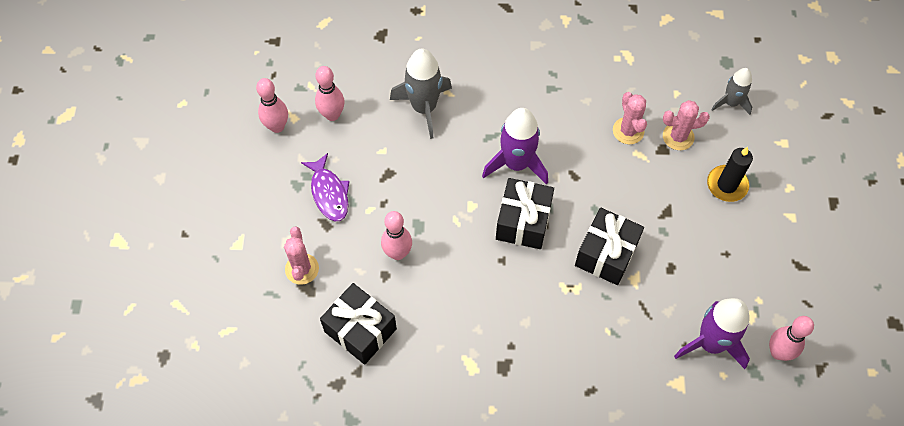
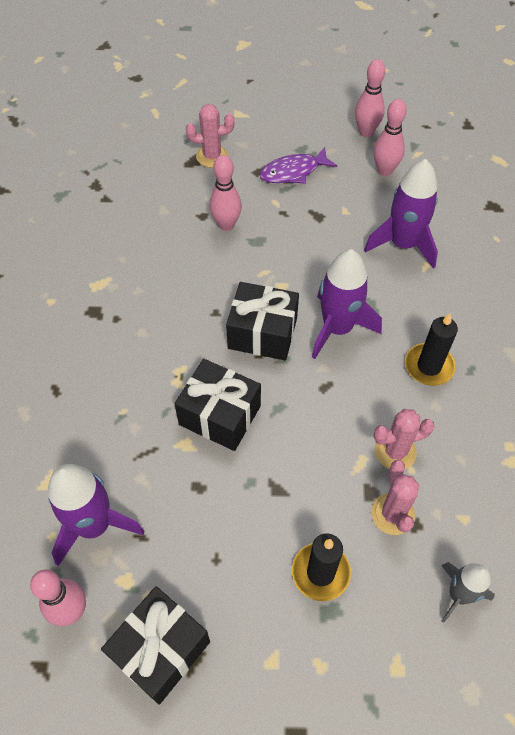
camera: 90 degrees right, 5 degrees down
(360, 330) = (146, 199): black gift -> black gift (160, 650)
(424, 108) = (403, 244): grey rocket -> purple rocket
(551, 101) = (429, 366): none -> black candle

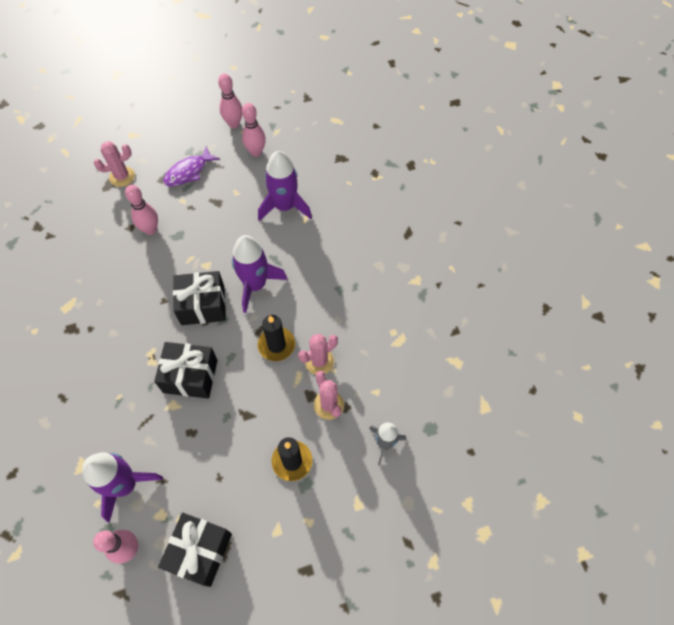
camera: 20 degrees left, 5 degrees up
(429, 366) = (326, 293): black candle -> black candle (276, 345)

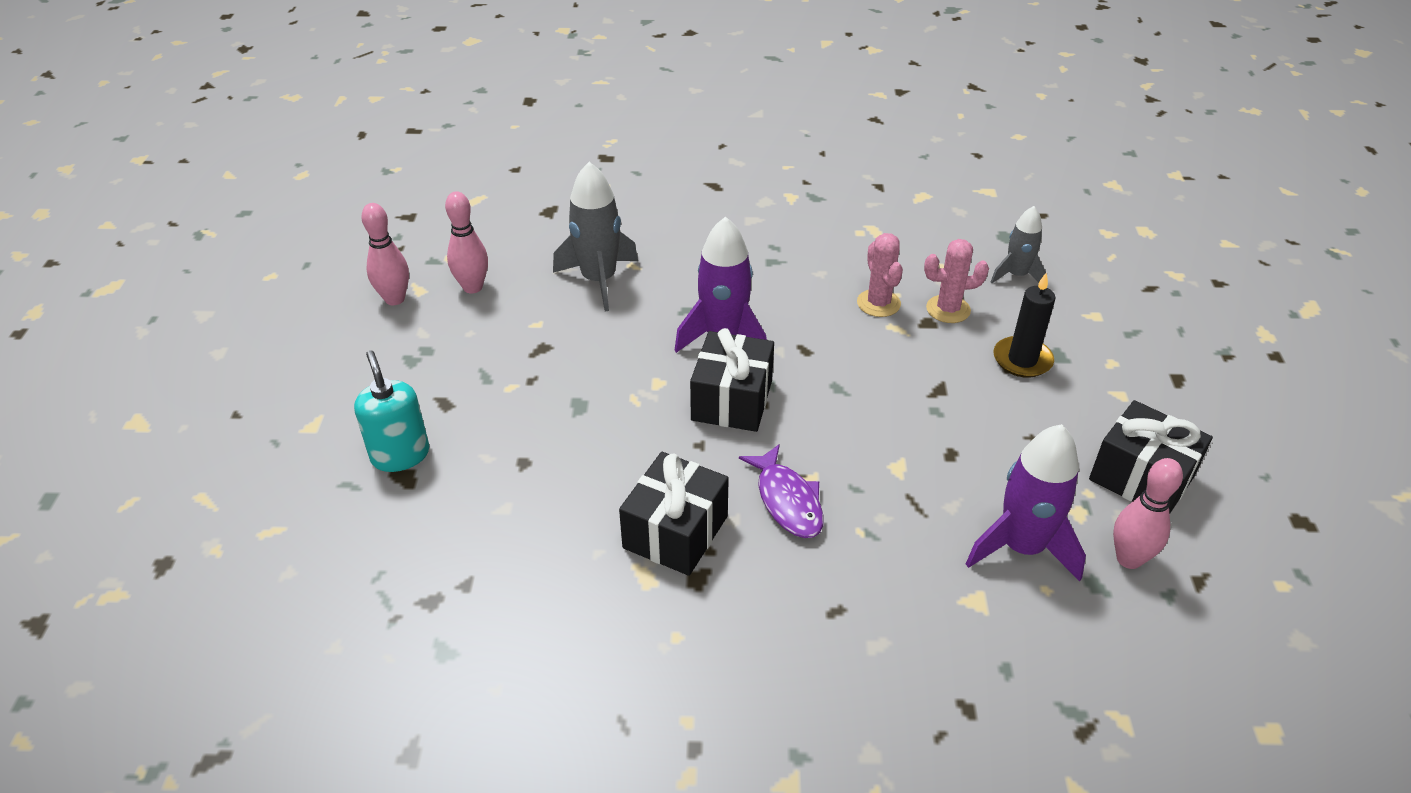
camera: 70 degrees left, 20 degrees down
(122, 176) = (400, 455): pink cactus -> turquoise soap dispenser
(150, 229) = (545, 436): pink bowling pin -> none
(188, 172) = (455, 368): purple fish -> purple fish (787, 500)
(190, 376) = (854, 437): black gift -> black gift (675, 532)
(276, 345) = (836, 337): black candle -> none
(284, 206) = (599, 280): purple rocket -> grey rocket

